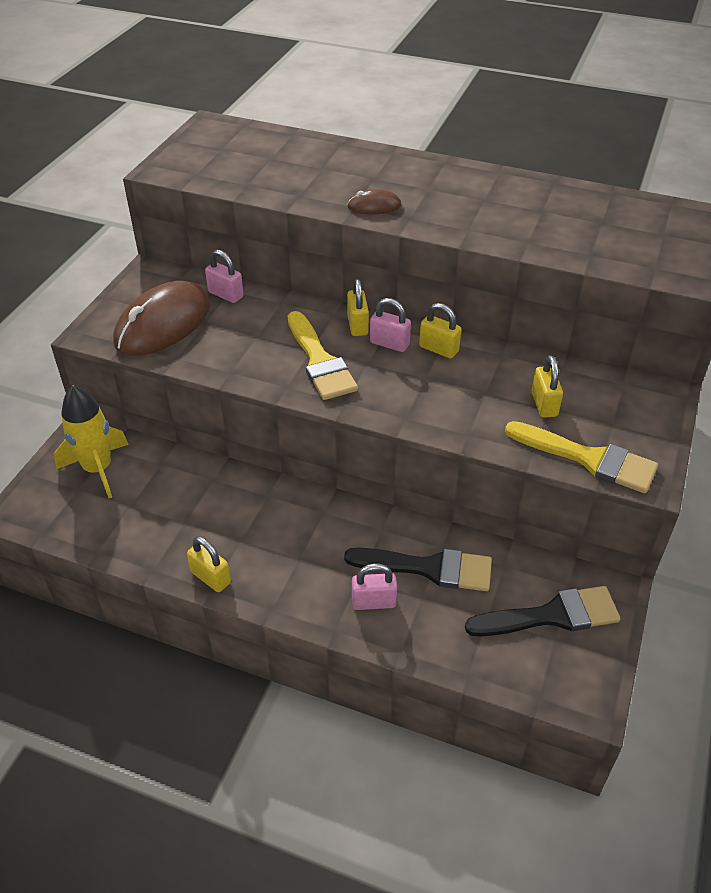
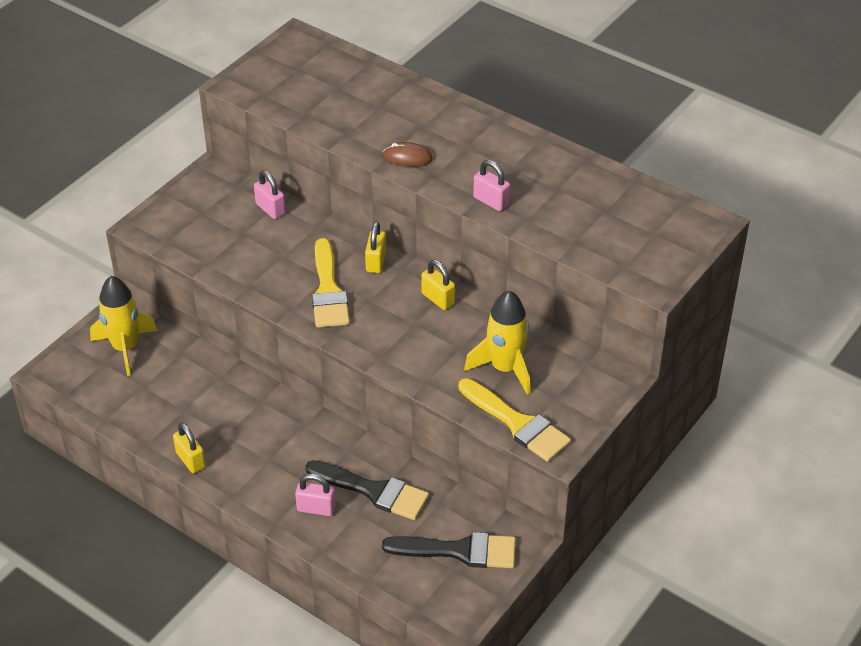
camera: 15 degrees right, 0 degrees up
(163, 324) = (206, 229): brown mouse -> none
(389, 343) = (396, 285): pink padlock -> pink padlock (491, 201)
(544, 404) = (505, 368): yellow padlock -> yellow rocket

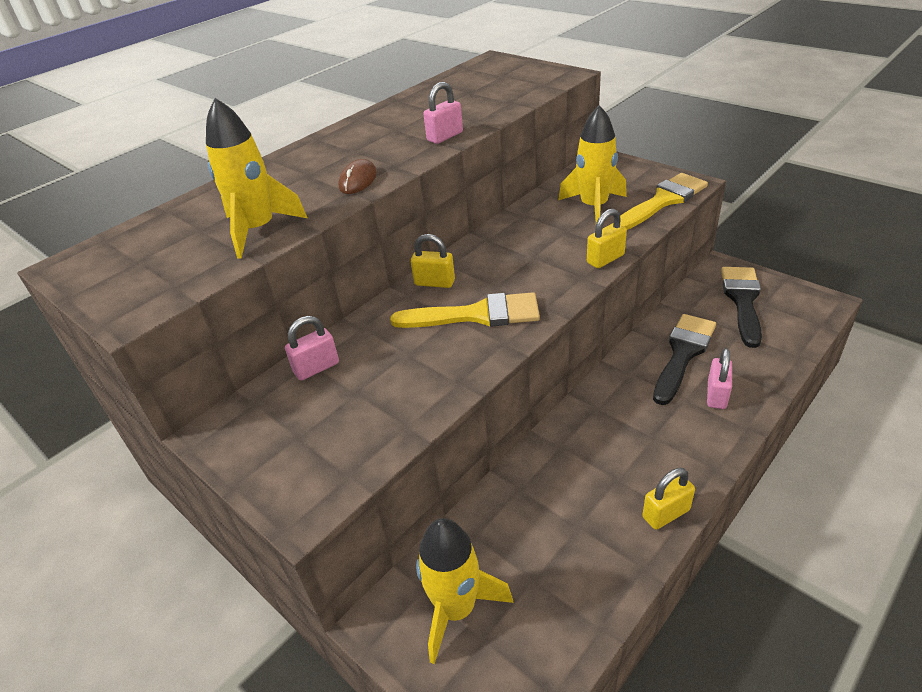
camera: 80 degrees left, 5 degrees down
(332, 117) = (258, 230): none -> yellow rocket
(438, 299) = (497, 243): yellow padlock -> yellow padlock (605, 259)

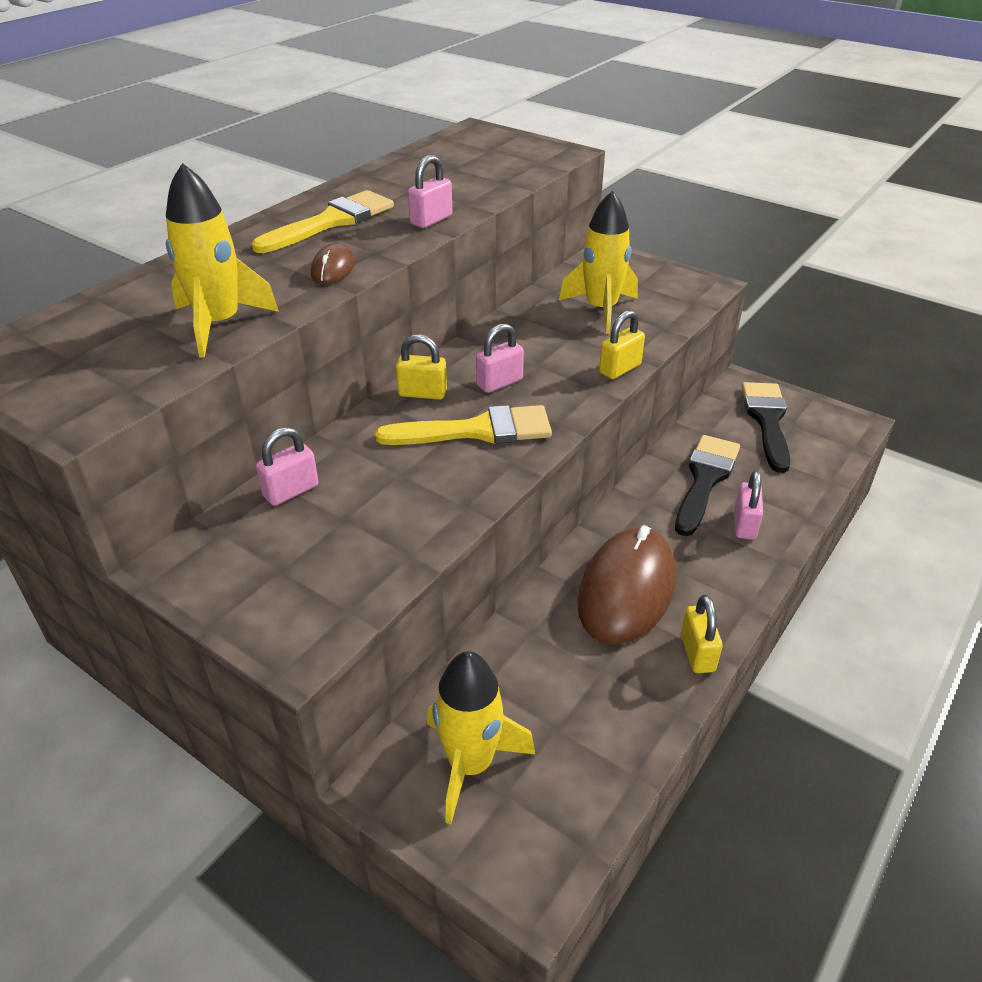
camera: 10 degrees left, 0 degrees up
(500, 272) = (499, 383): none -> pink padlock
(606, 452) = (626, 589): none -> brown mouse
(663, 201) = (679, 304): yellow brush -> yellow brush (331, 222)
(666, 513) = (697, 653): yellow padlock -> yellow padlock turned 60 degrees counterclockwise

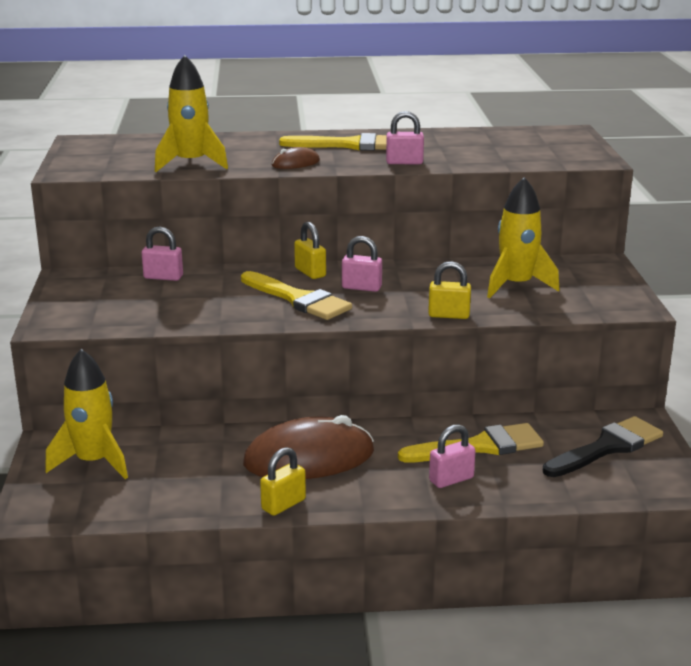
camera: 50 degrees right, 15 degrees down
(705, 480) = (479, 446): black brush -> yellow brush

